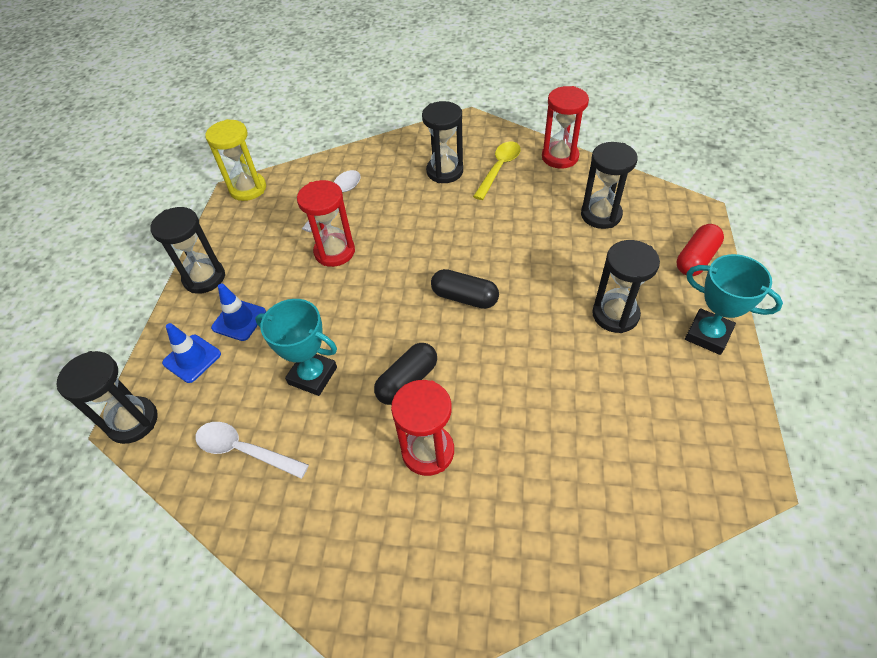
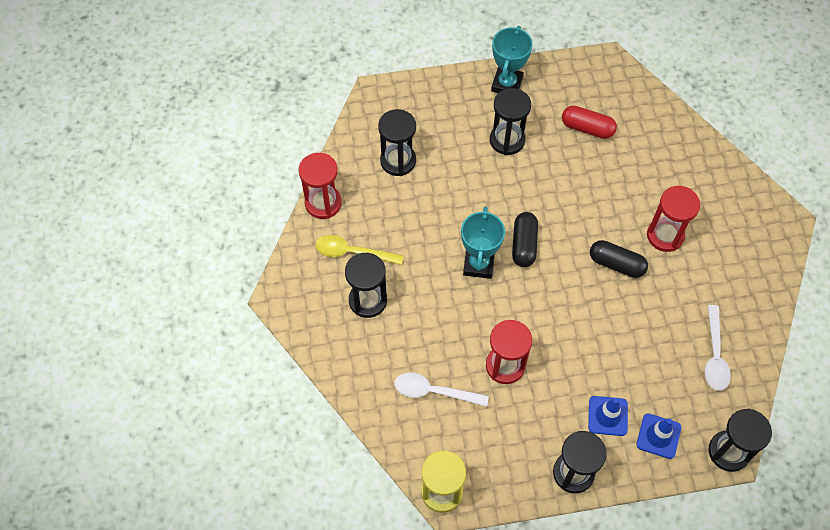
camera: 110 degrees left, 10 degrees up
(312, 375) = (637, 333): turquoise trophy -> turquoise trophy (478, 264)
(696, 259) = (432, 93): red capsule -> red capsule (587, 128)

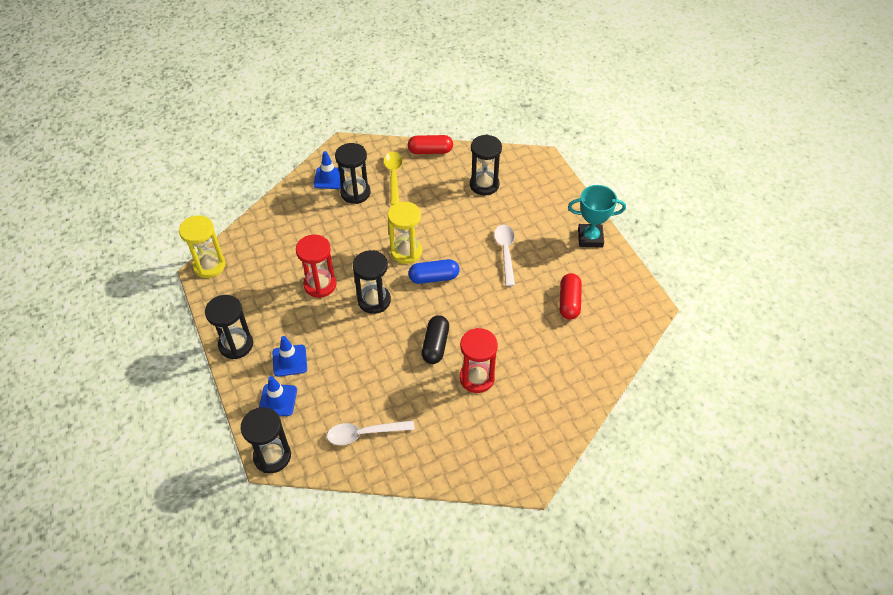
camera: 75 degrees right, 10 degrees down
(323, 203) = (430, 151): red hourglass -> red capsule
(332, 326) = (329, 178): none -> blue traffic cone
(434, 391) = (289, 245): white spoon -> white spoon (505, 252)
(478, 264) = (406, 252): turquoise trophy -> yellow hourglass
(507, 140) = (532, 248): black hourglass -> black hourglass (374, 300)
(524, 244) = (434, 277): black capsule -> blue capsule

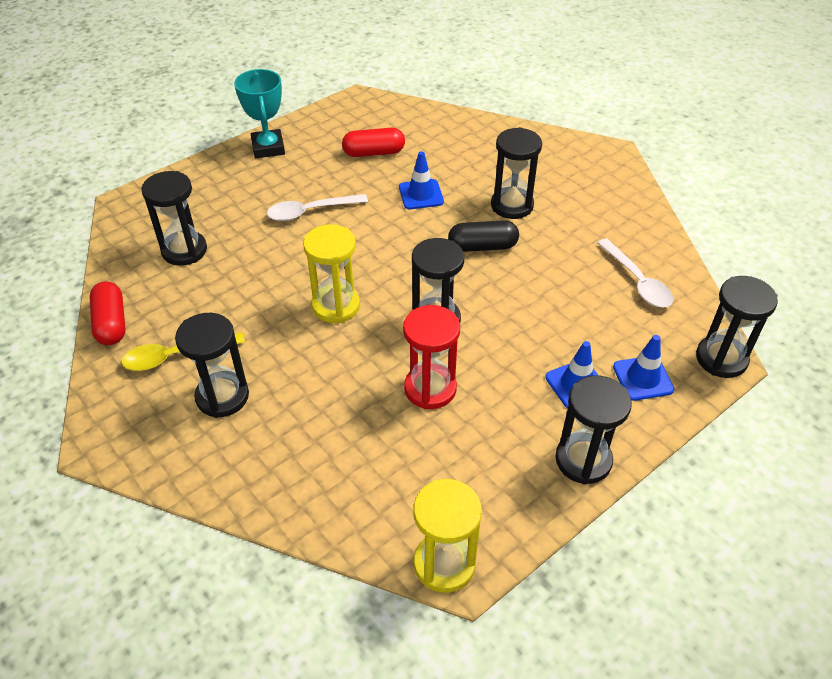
camera: 105 degrees left, 5 degrees down
(329, 178) = (190, 444): blue traffic cone -> blue traffic cone (421, 194)
(434, 277) = (374, 268): blue capsule -> none
(477, 378) = (512, 205): red hourglass -> black hourglass

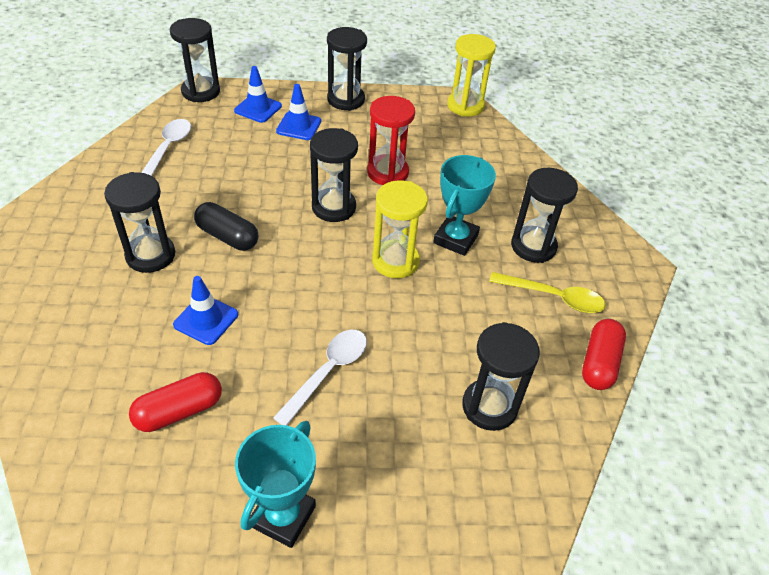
camera: 145 degrees left, 0 degrees up
(302, 358) = (455, 239): none -> turquoise trophy
(310, 212) = (328, 372): white spoon -> white spoon turned 75 degrees counterclockwise
(374, 152) = (179, 411): red capsule -> red capsule turned 60 degrees counterclockwise

